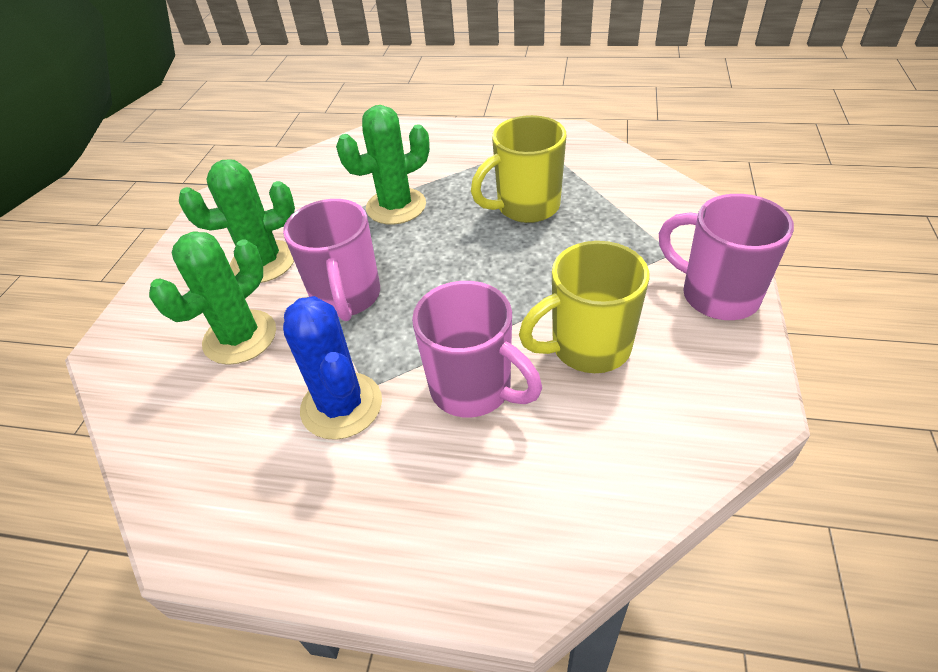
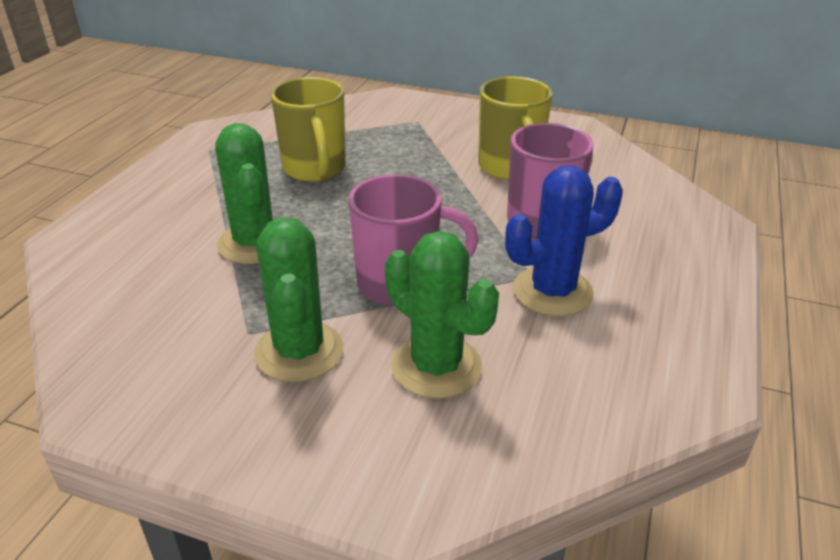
camera: 85 degrees left, 10 degrees down
(716, 295) = (472, 115): pink mug -> none

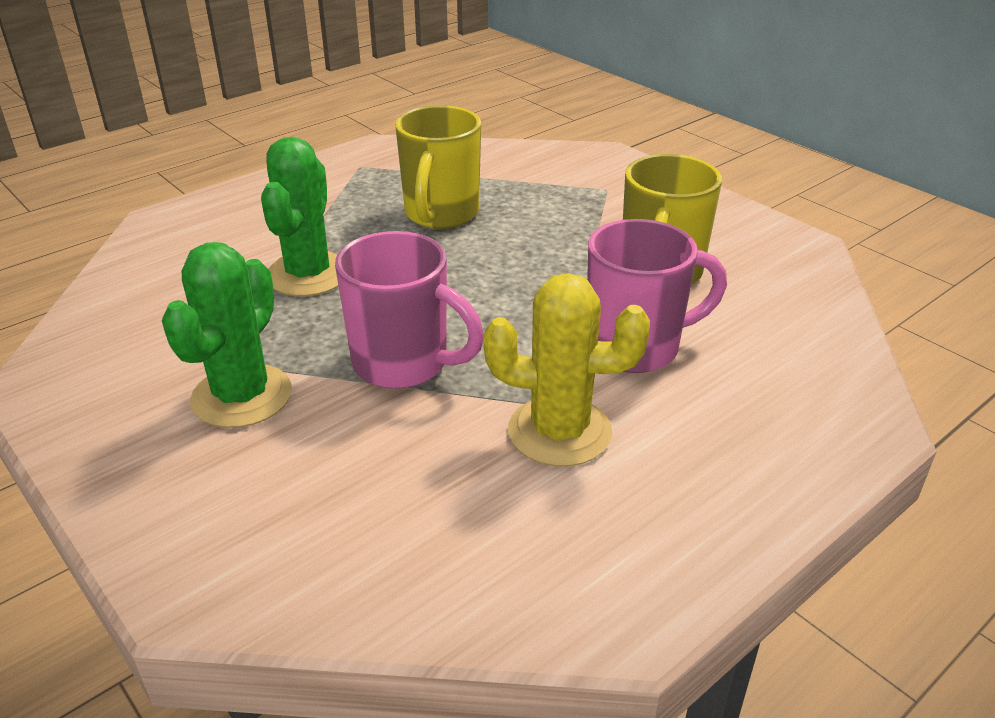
camera: 30 degrees right, 0 degrees up
(436, 366) = (351, 463): green cactus -> none
(552, 292) = (559, 431): blue cactus -> yellow cactus

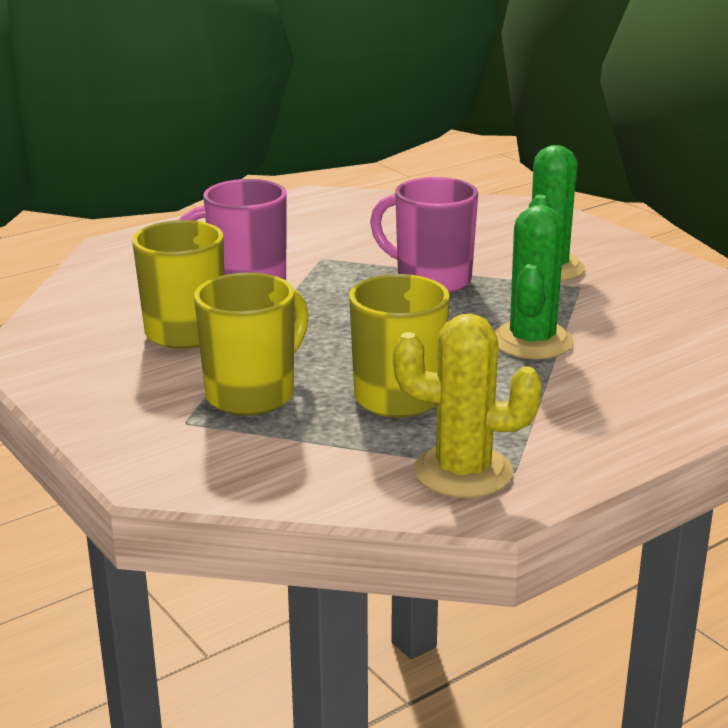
camera: 175 degrees left, 10 degrees down
(559, 431) = (323, 247): yellow cactus -> yellow cactus (463, 472)
(564, 212) = (253, 394): none -> yellow mug

